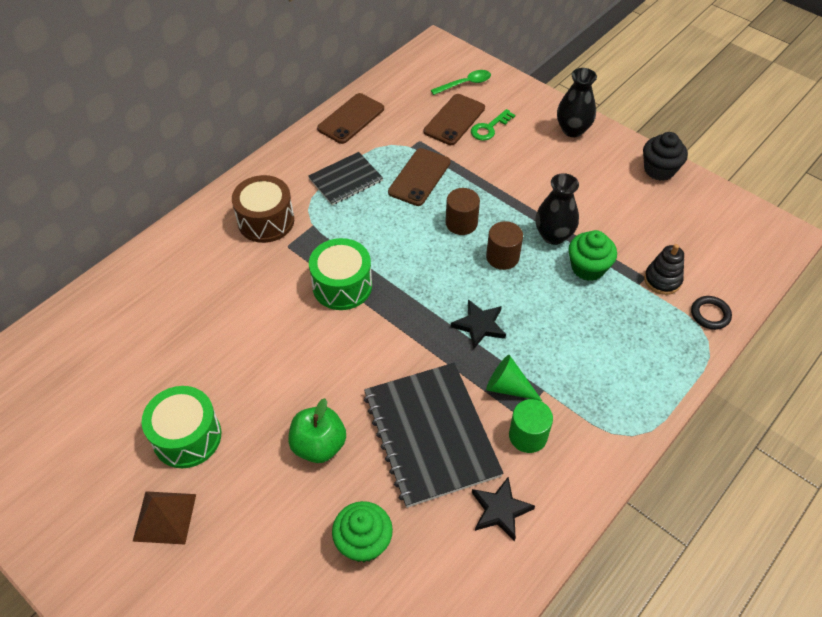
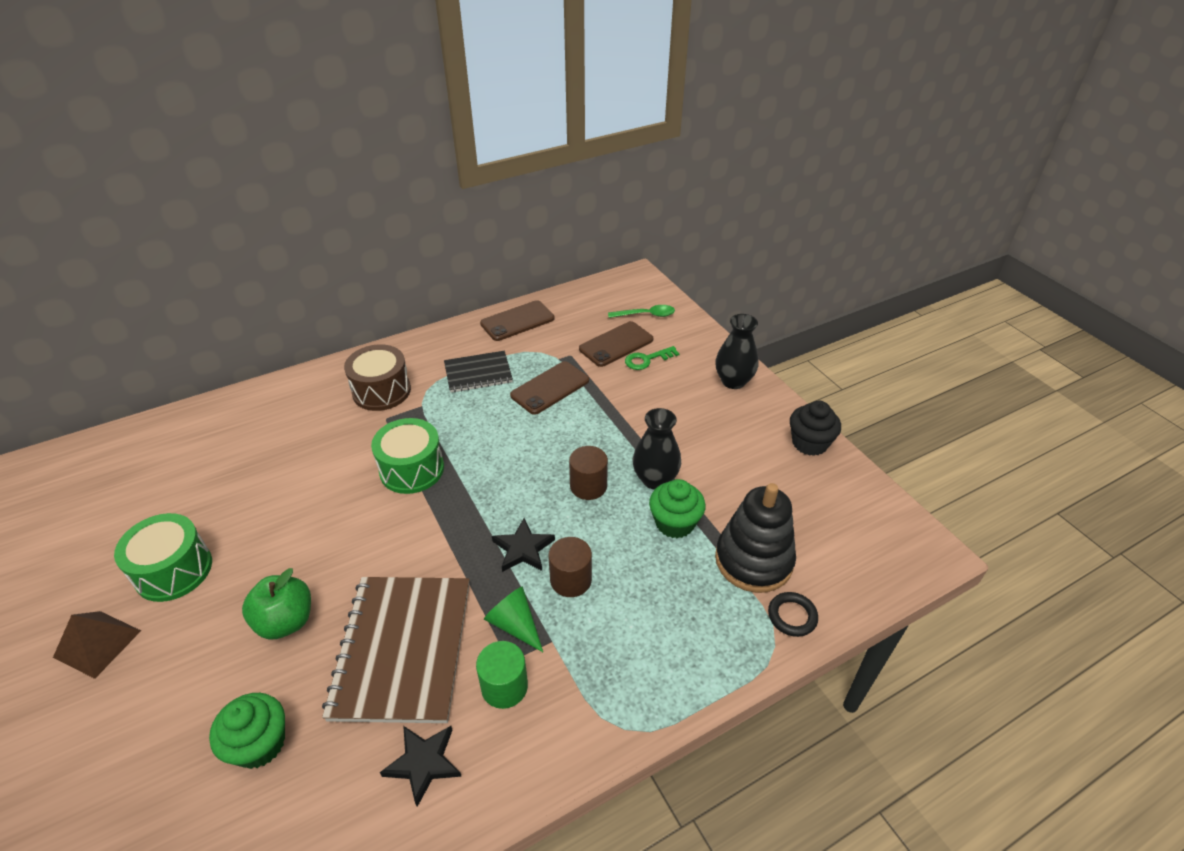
camera: 20 degrees right, 10 degrees down
(431, 434) = (403, 649): black notebook -> brown notebook
(461, 223) = (565, 441): brown cylinder -> brown cylinder (571, 580)
(662, 280) = (753, 560): black stacking toy -> black stacking toy, size x1.74

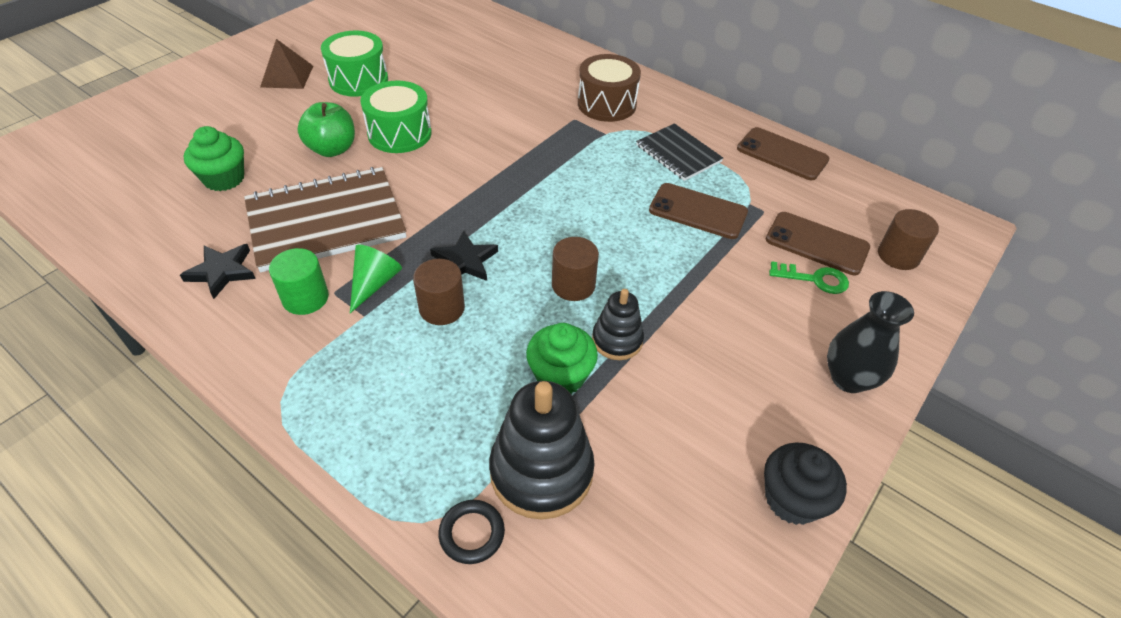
camera: 65 degrees right, 5 degrees up
(412, 469) = (522, 156): green drum -> green drum (399, 133)
(646, 315) = (898, 255): green spoon -> brown cylinder
(647, 359) = (814, 279): green key -> green key turned 150 degrees clockwise
(655, 479) = (617, 340): black vase -> black stacking toy

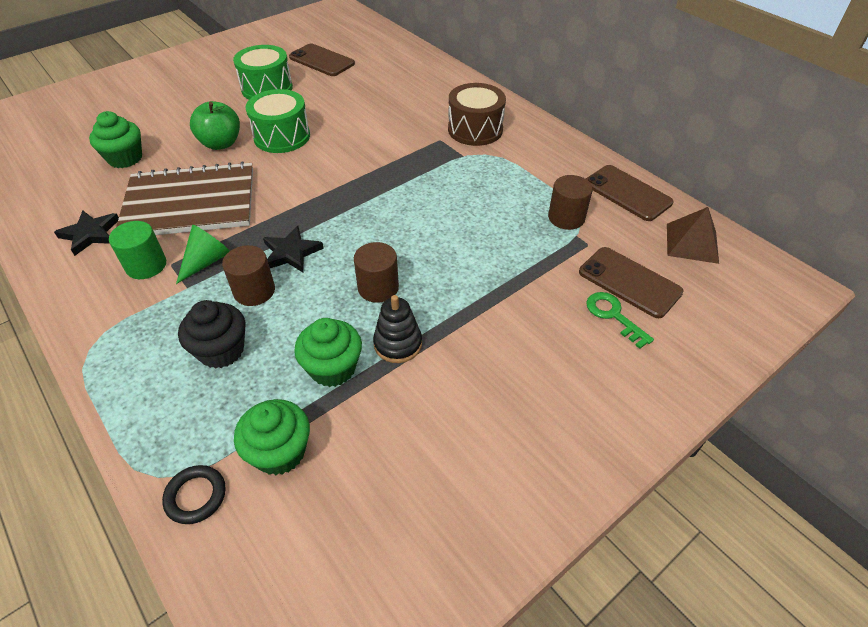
camera: 15 degrees right, 0 degrees up
(287, 76) = (210, 80): brown pyramid -> brown pyramid (692, 243)
(541, 471) = (280, 452): black stacking toy -> green cupcake
(678, 153) = (525, 181): black notebook -> none
(698, 211) = (522, 236): brown phone -> brown phone (322, 60)
(792, 499) = (506, 526): black cupcake -> black cupcake (221, 350)
(814, 279) = (613, 316): green key -> green key turned 150 degrees counterclockwise
(848, 378) = (611, 418): black vase -> none
(898, 255) = (711, 305): brown cylinder -> brown cylinder (566, 218)

